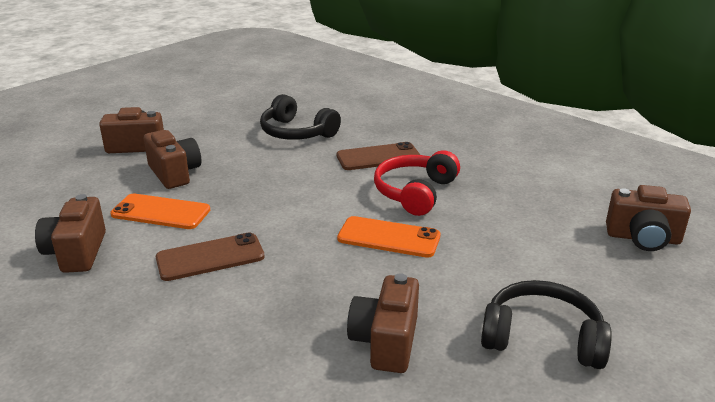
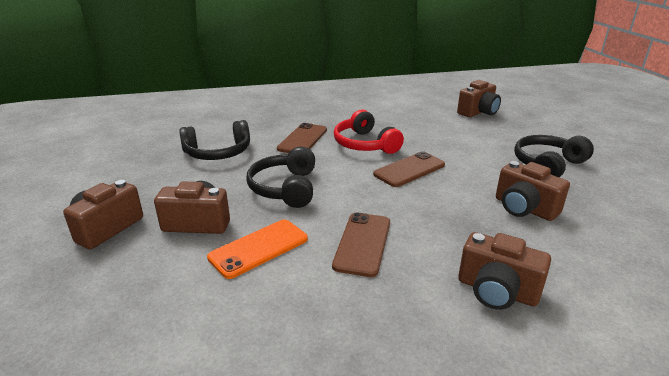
camera: 55 degrees left, 0 degrees up
(76, 252) = (272, 317): brown camera -> brown camera (496, 291)
(268, 186) = (285, 188): none -> black headphones
(388, 237) = (409, 170): orange phone -> brown phone

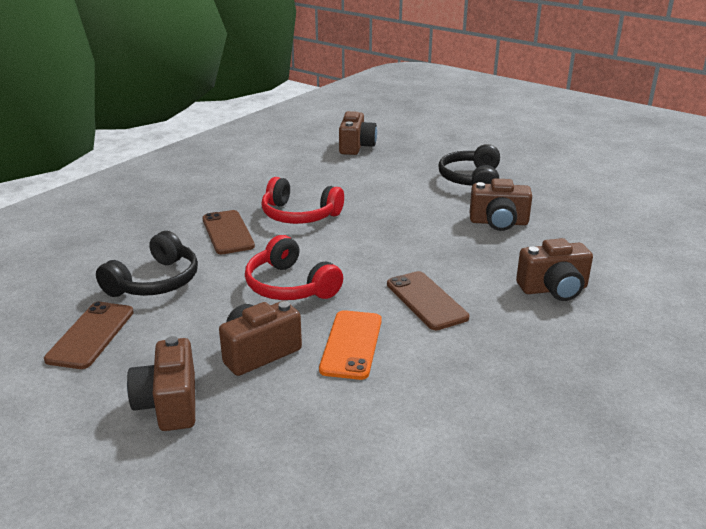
camera: 40 degrees left, 0 degrees up
(285, 188) = (290, 286): black headphones -> red headphones
(409, 170) = (374, 224): brown phone -> brown phone (91, 335)

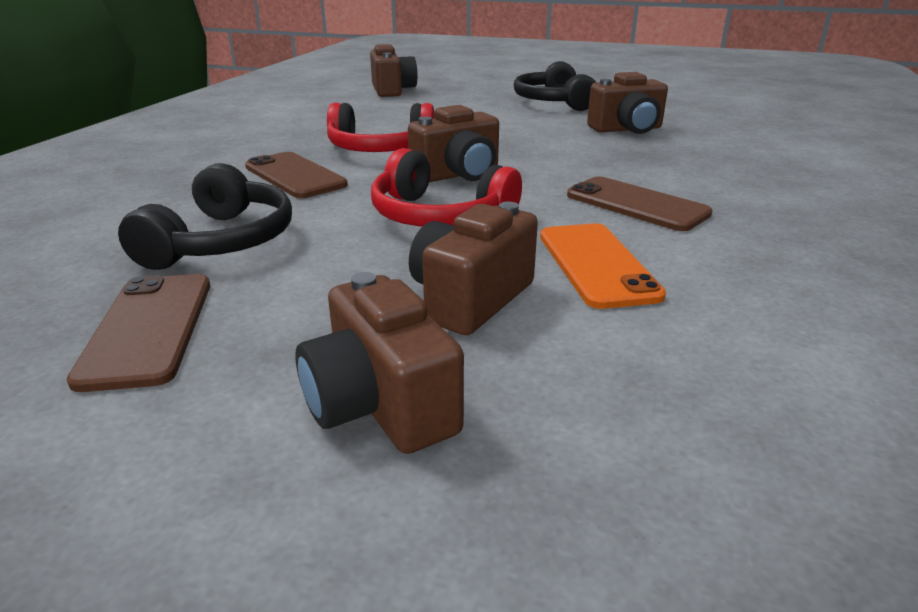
camera: 20 degrees left, 0 degrees up
(553, 289) = (764, 174): brown camera -> brown camera (458, 174)

